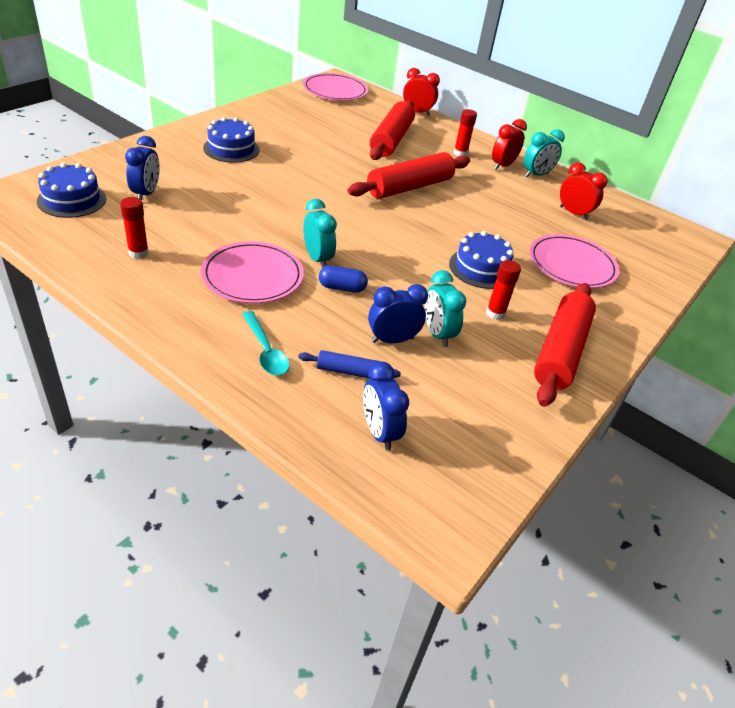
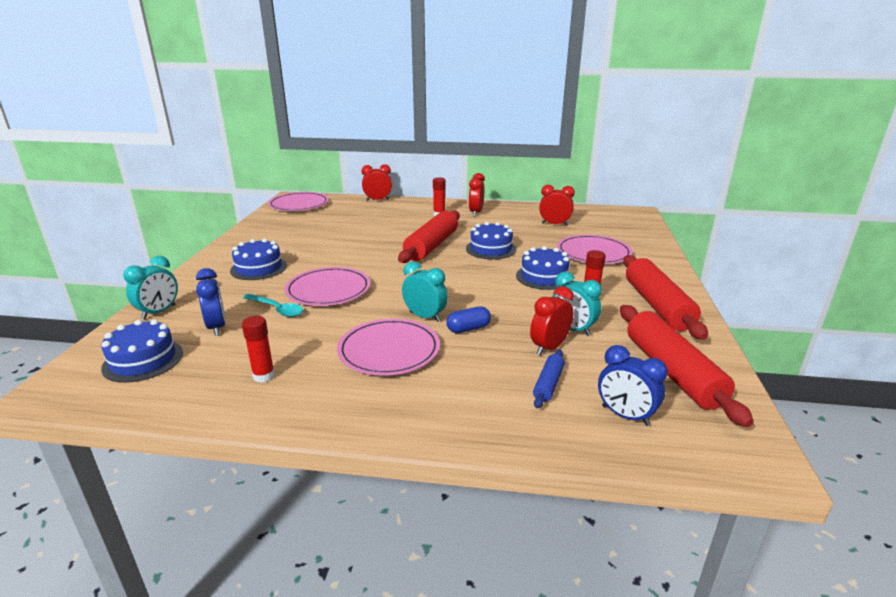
camera: 25 degrees left, 15 degrees down
(265, 196) = (328, 290): none -> pink plate
(265, 351) = (469, 400): turquoise spoon -> turquoise spoon (276, 309)
(348, 371) = (548, 384): blue rolling pin -> blue rolling pin turned 45 degrees counterclockwise
(391, 140) = (381, 222): red rolling pin -> red rolling pin (672, 372)
(392, 340) = (549, 347): blue clock -> red clock
(465, 215) = (491, 249): none -> blue cake
(536, 175) = (503, 211): turquoise clock -> turquoise clock (159, 312)

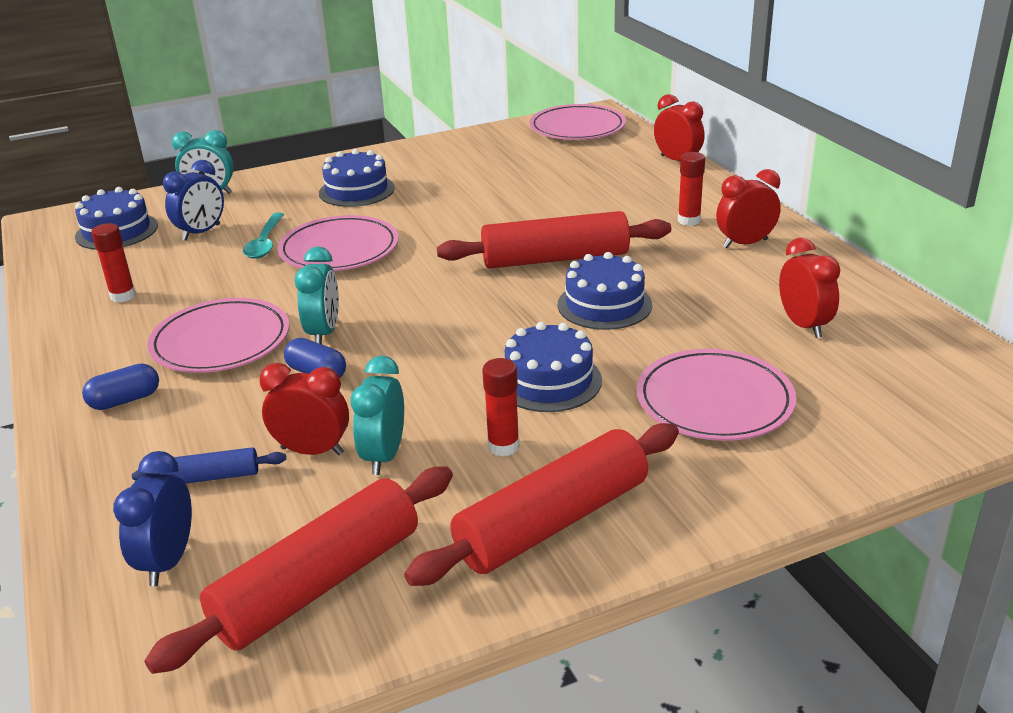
camera: 60 degrees right, 5 degrees up
(422, 400) = (125, 400): none -> blue capsule

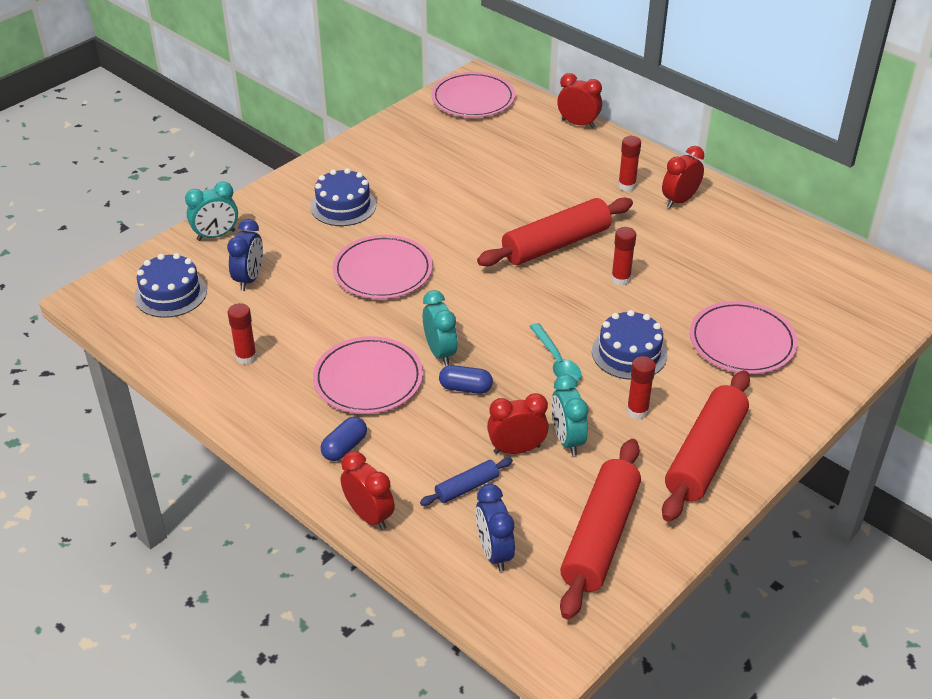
camera: 25 degrees left, 10 degrees up
(265, 243) = (315, 278): turquoise spoon -> turquoise spoon (556, 361)
(604, 305) = (620, 279): blue cake -> red glue stick
(804, 325) = (760, 266): red clock -> red clock (369, 515)

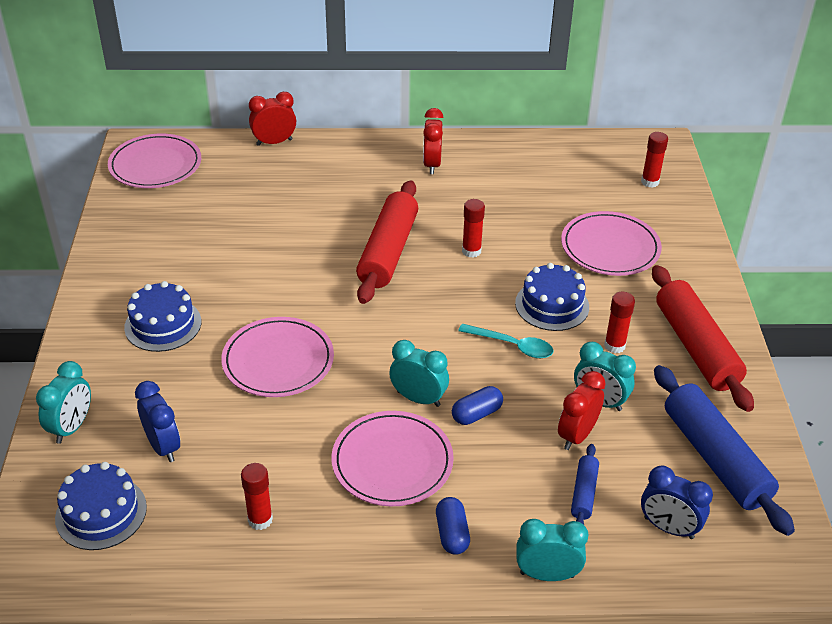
camera: 45 degrees left, 0 degrees up
(369, 515) = (547, 574): red clock -> turquoise clock
(600, 537) = (715, 458): red rolling pin -> blue rolling pin
(626, 186) = (379, 174): red glue stick -> red glue stick (650, 182)

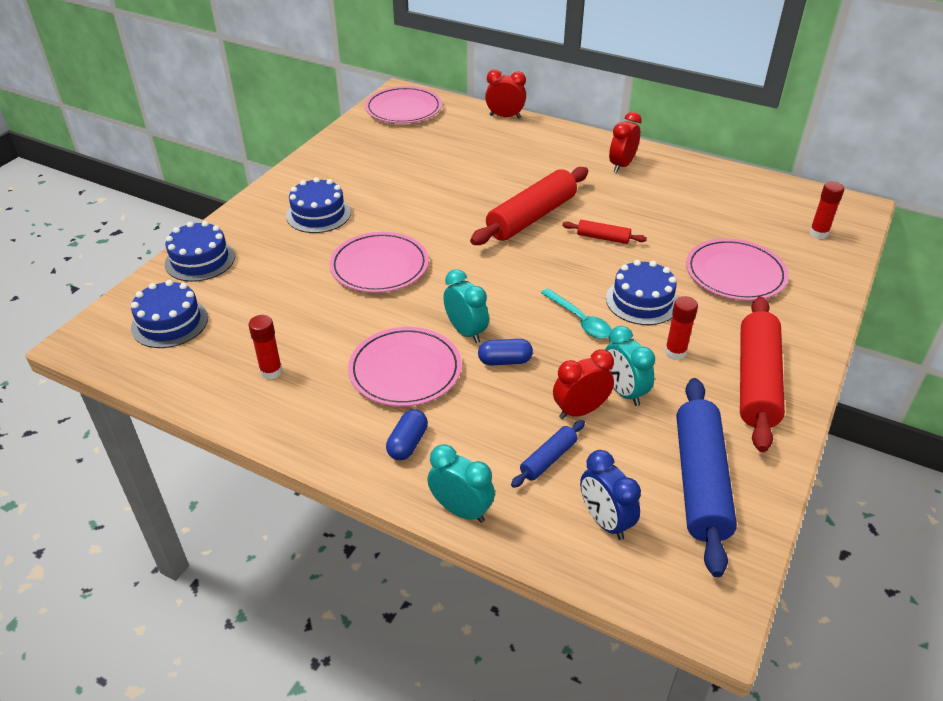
camera: 30 degrees right, 0 degrees up
(72, 427) = (200, 260): turquoise clock -> blue cake
(163, 446) = (248, 295): blue clock -> none
(471, 251) = (603, 238): red glue stick -> red rolling pin

